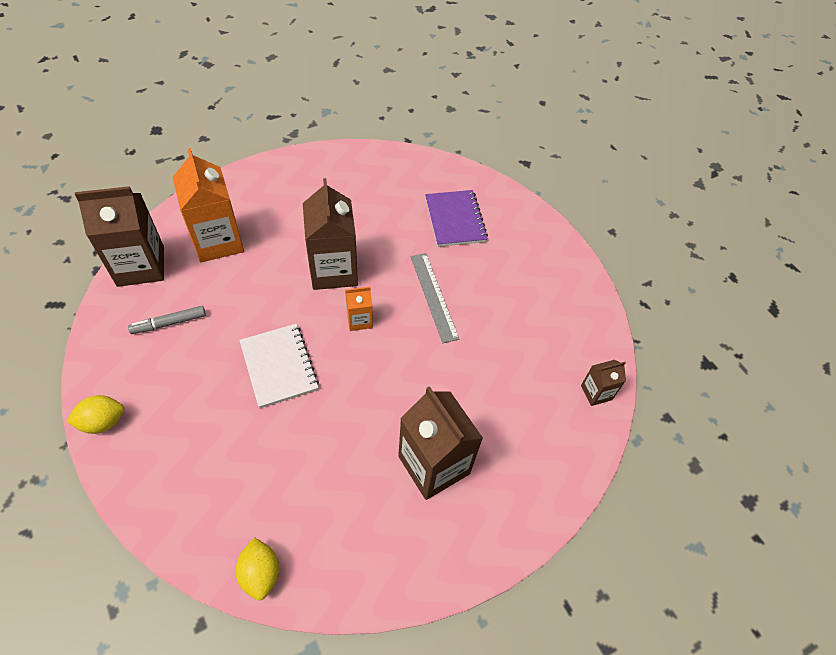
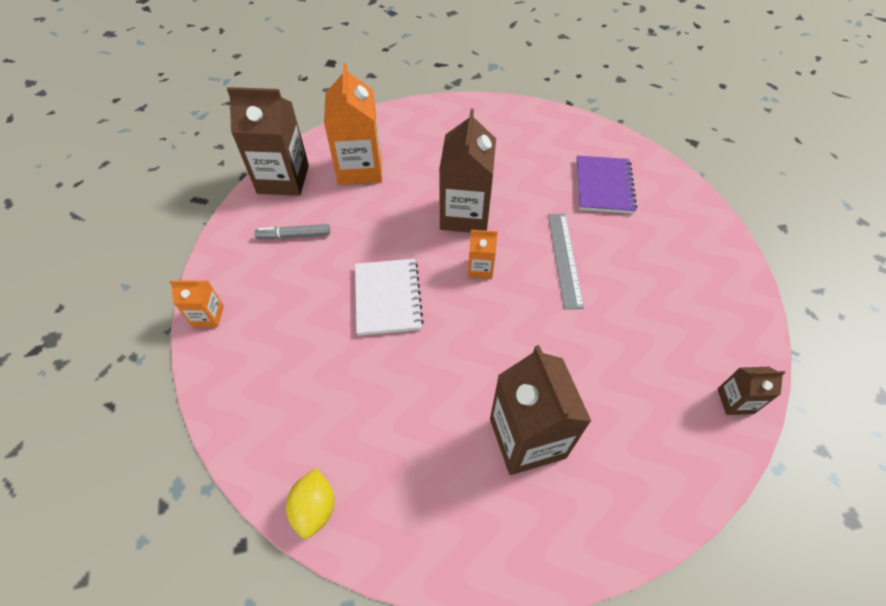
camera: 20 degrees right, 0 degrees up
(103, 422) = (208, 316): yellow lemon -> orange carton

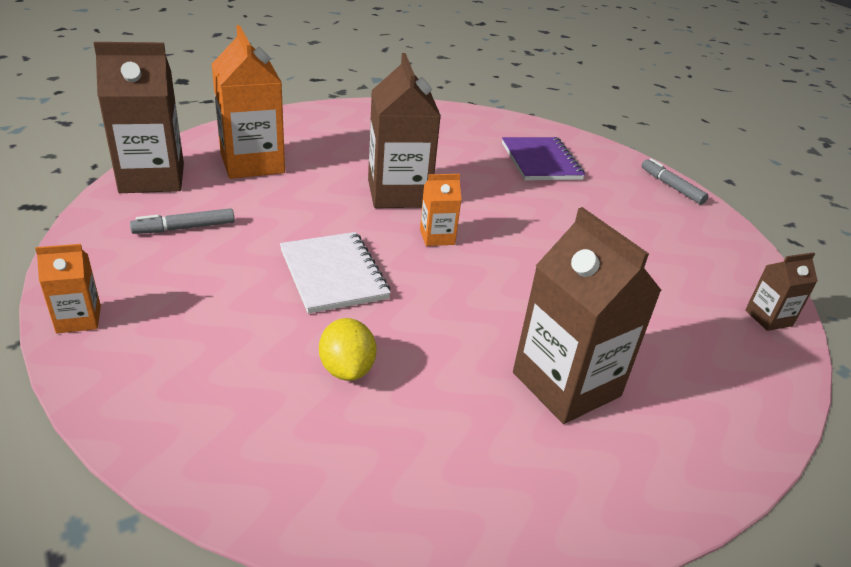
camera: 20 degrees left, 20 degrees down
(315, 508) = (313, 509): yellow lemon -> yellow lemon (347, 369)
(564, 259) = (529, 221): grey ruler -> none
(717, 231) = (671, 187): none -> grey marker

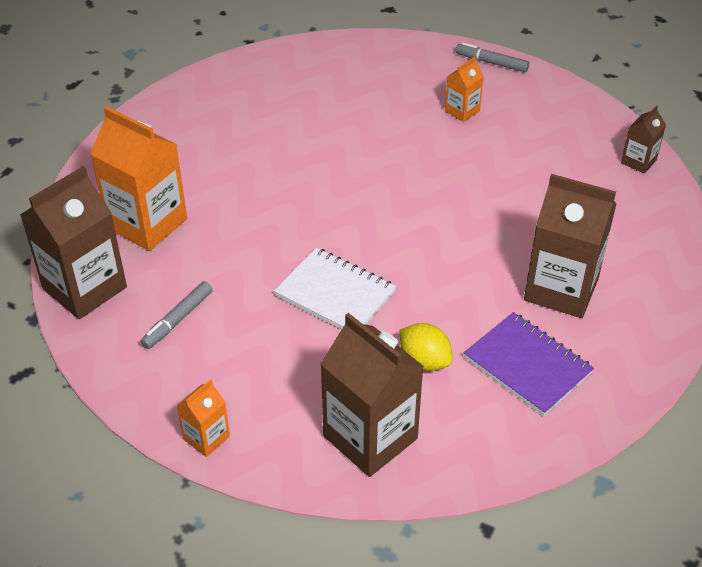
camera: 30 degrees left, 10 degrees up
(398, 193) = (300, 188): brown carton -> brown carton (370, 437)
(437, 237) = (372, 216): orange carton -> orange carton (462, 111)
(540, 161) = (373, 88): purple notebook -> purple notebook (527, 365)

